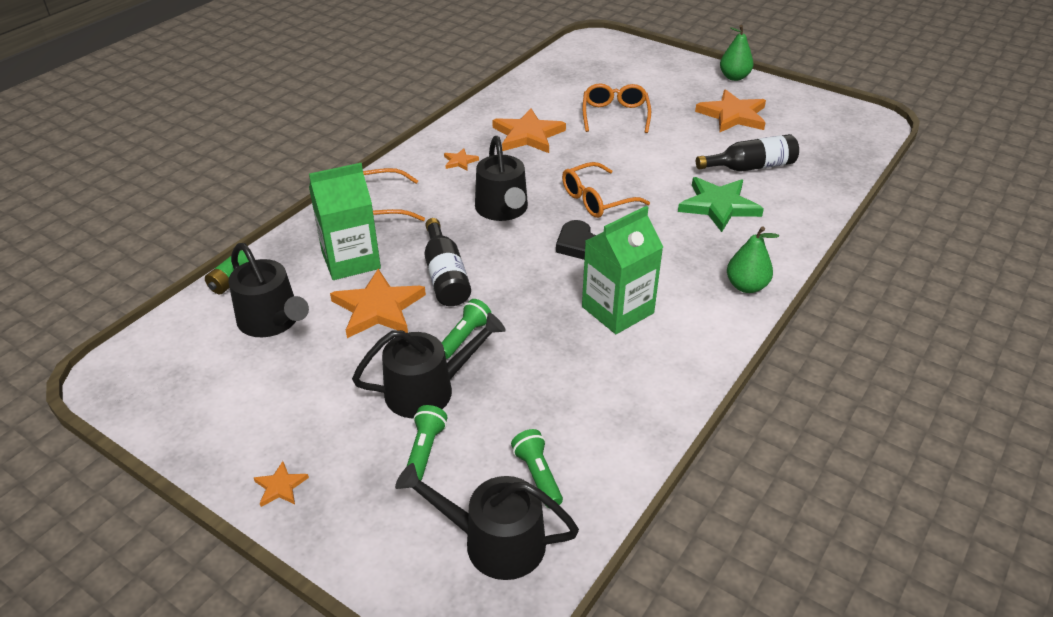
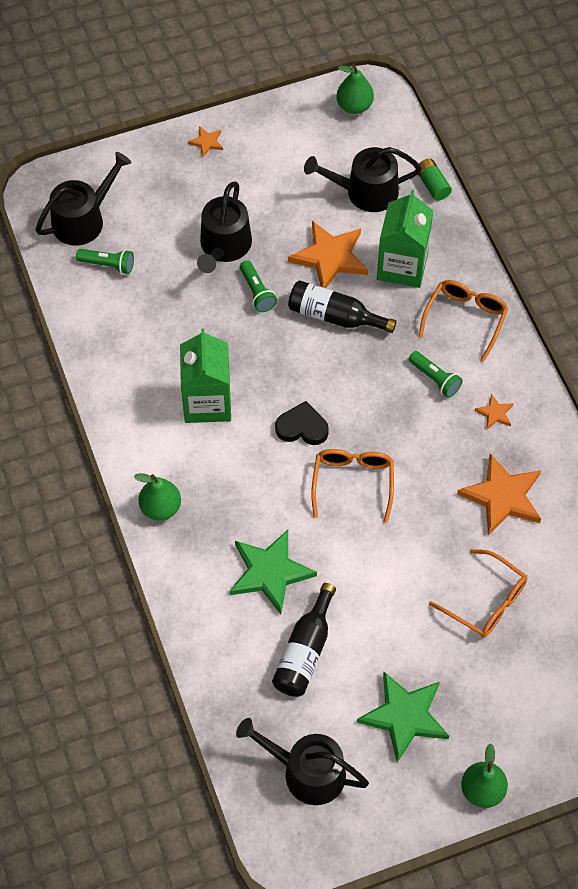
camera: 125 degrees right, 20 degrees up
(144, 382) = (354, 106): none -> green pear
(425, 450) = (175, 220): green flashlight -> green flashlight (435, 379)
(503, 209) = (393, 403): black watering can -> black watering can (307, 772)
(733, 115) = (405, 716): orange star -> green star

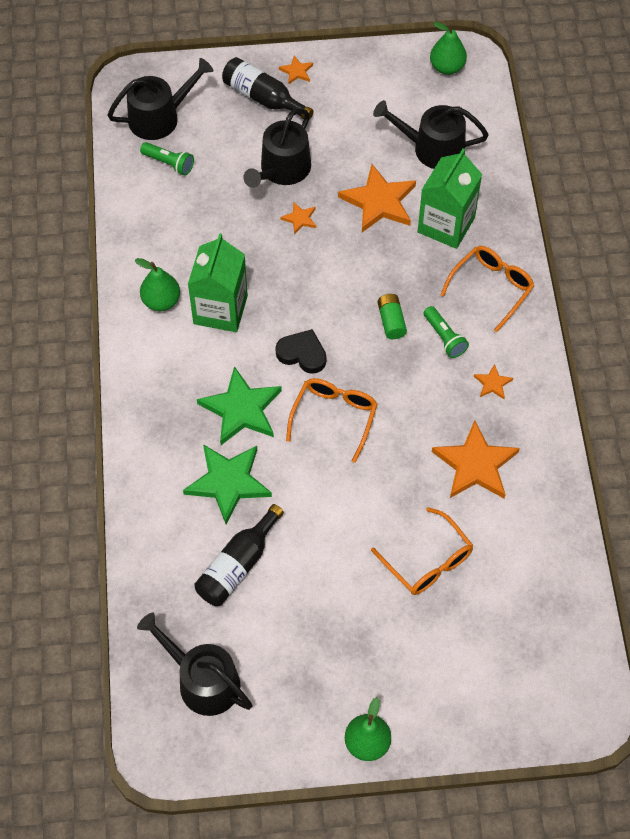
camera: 15 degrees right, 0 degrees up
(160, 508) = (145, 397): green pear -> green pear (161, 301)
(257, 292) = (300, 219): green flashlight -> orange star
(334, 316) = (366, 257): black bottle -> black bottle (263, 98)
(405, 716) = (314, 652): green star -> green star (241, 409)
(432, 185) = (499, 156): green battery -> green battery (391, 321)

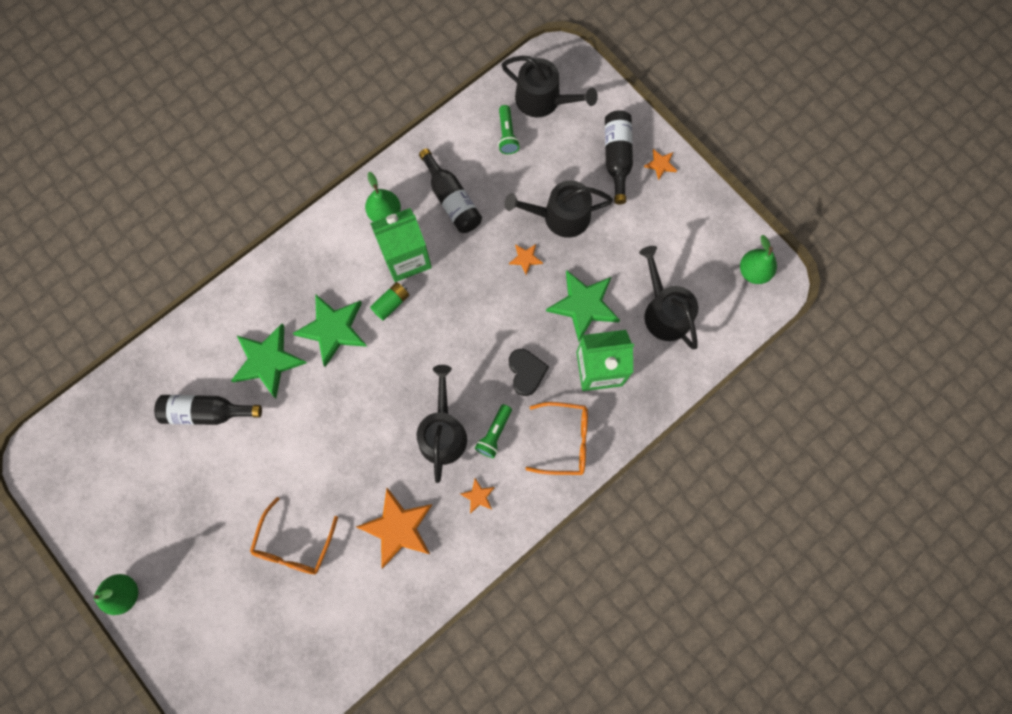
camera: 55 degrees right, 15 degrees up
(195, 241) = (452, 200): none -> black bottle
(203, 681) = (106, 448): black watering can -> black watering can (442, 432)
(302, 354) = (408, 340): black heart -> black heart (526, 372)
(334, 417) = (370, 398): orange glasses -> none
(379, 201) = (584, 305): orange star -> green star
(391, 321) = (481, 385): green battery -> green battery (391, 303)

